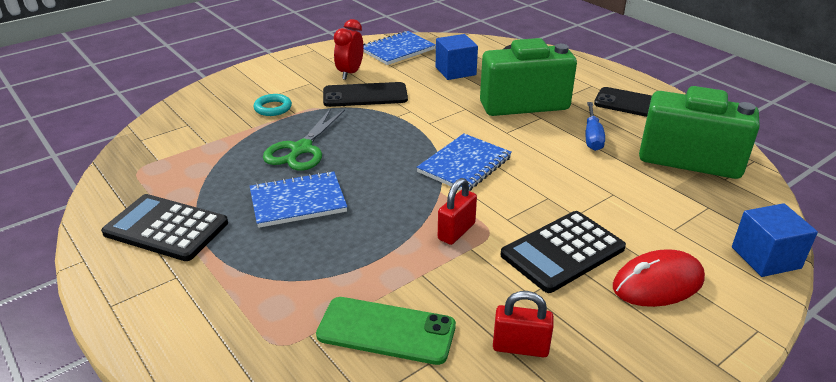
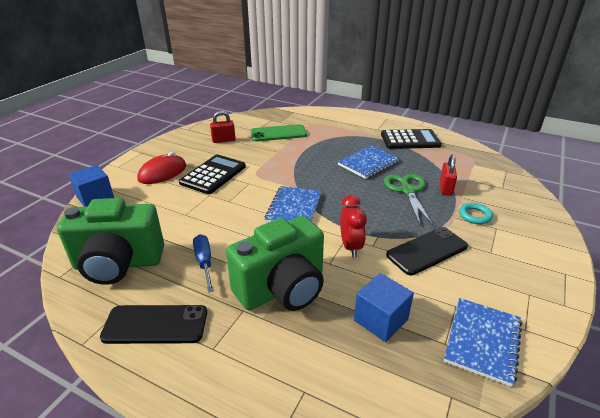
camera: 155 degrees right, 0 degrees up
(350, 73) = (476, 277): red clock -> red clock (350, 247)
(456, 231) = (273, 170): red padlock -> red padlock (445, 188)

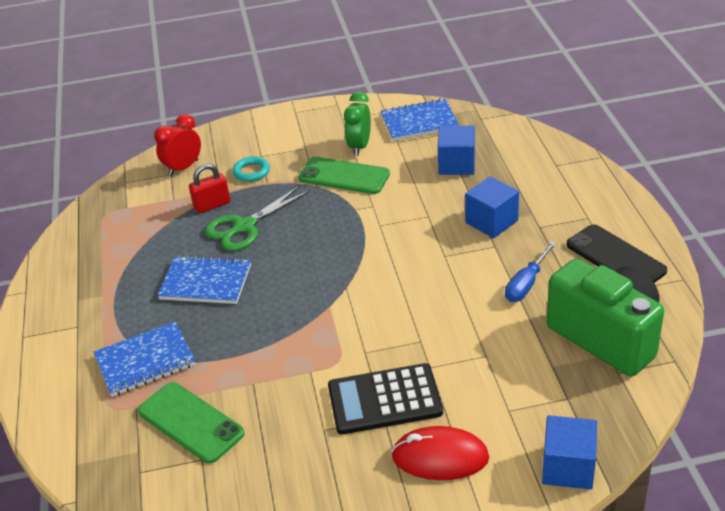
camera: 125 degrees left, 5 degrees up
(223, 140) = (277, 472): red padlock -> none
(282, 289) = (491, 221): green camera -> blue cube
(293, 208) = (373, 283): blue notebook -> blue notebook (145, 361)
(350, 247) = (390, 216): red clock -> red clock (183, 168)
(410, 140) = (94, 279): black calculator -> none
(427, 251) = (344, 176): black phone -> green phone
(466, 279) = (359, 147): none -> green clock

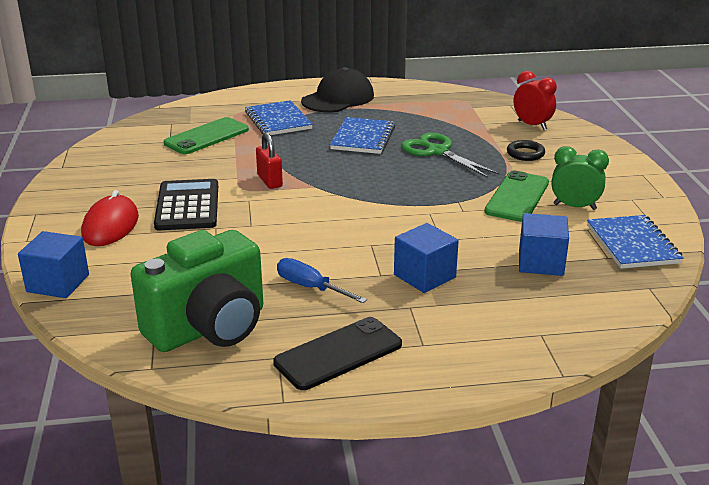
camera: 90 degrees right, 10 degrees down
(80, 315) = (338, 98): none -> black cap
(212, 205) = (472, 138): red padlock -> red padlock (270, 181)
(251, 172) = (525, 153): turquoise ring -> black ring

